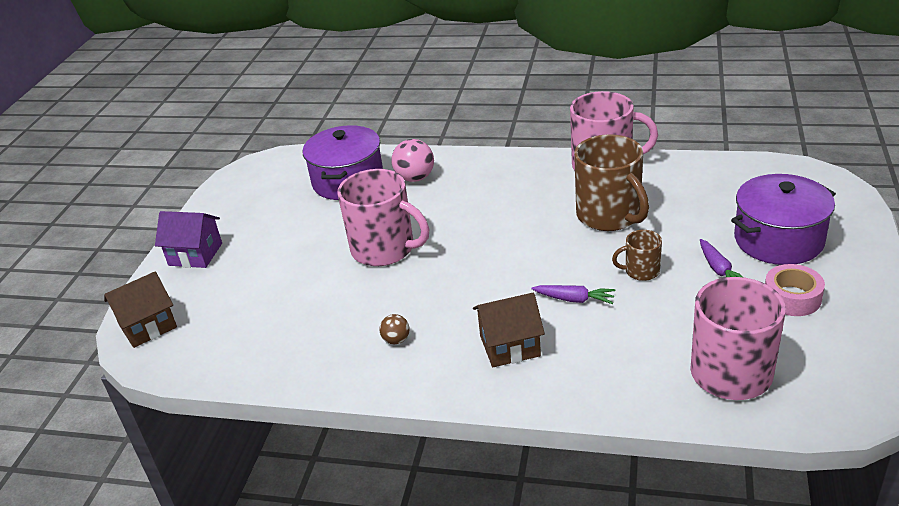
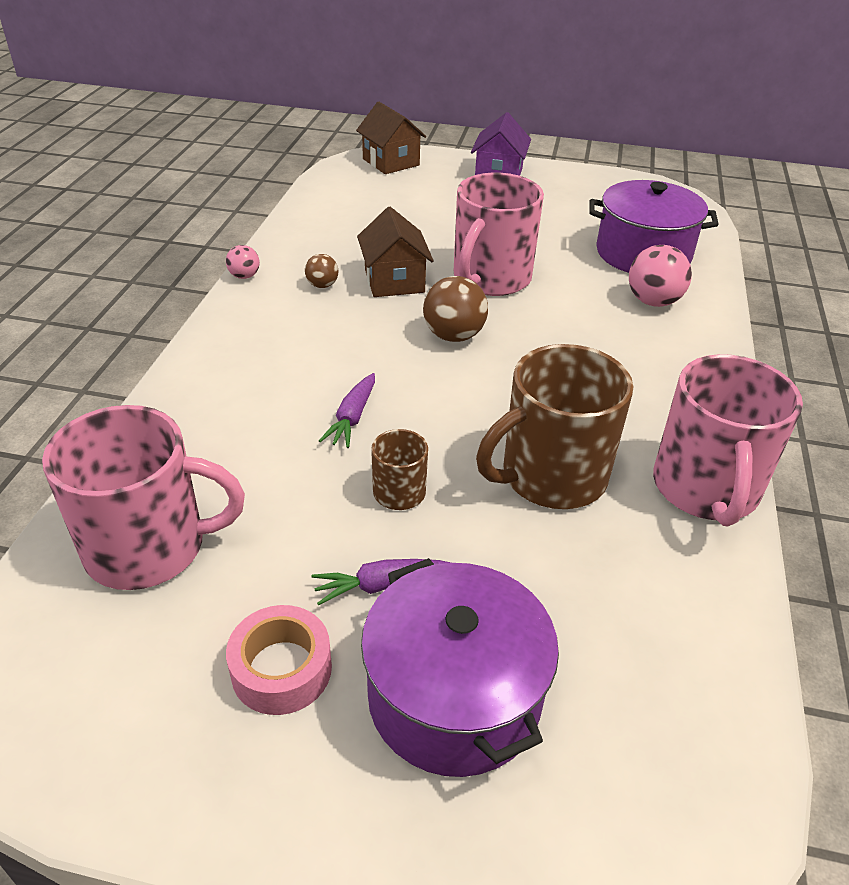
camera: 85 degrees right, 5 degrees up
(380, 393) = (244, 276): none -> pink ball
(467, 262) = (453, 336): none -> brown ball
(509, 346) = (282, 359): brown house -> brown house (394, 281)

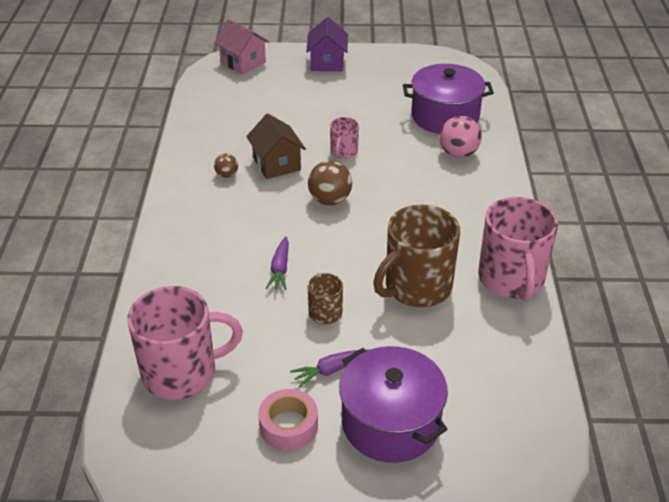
camera: 10 degrees left, 0 degrees up
(244, 276) = (168, 176): pink ball -> none
(391, 162) = (243, 62): brown house -> pink house
(490, 278) = (343, 152): pink mug -> pink mug, size x0.49

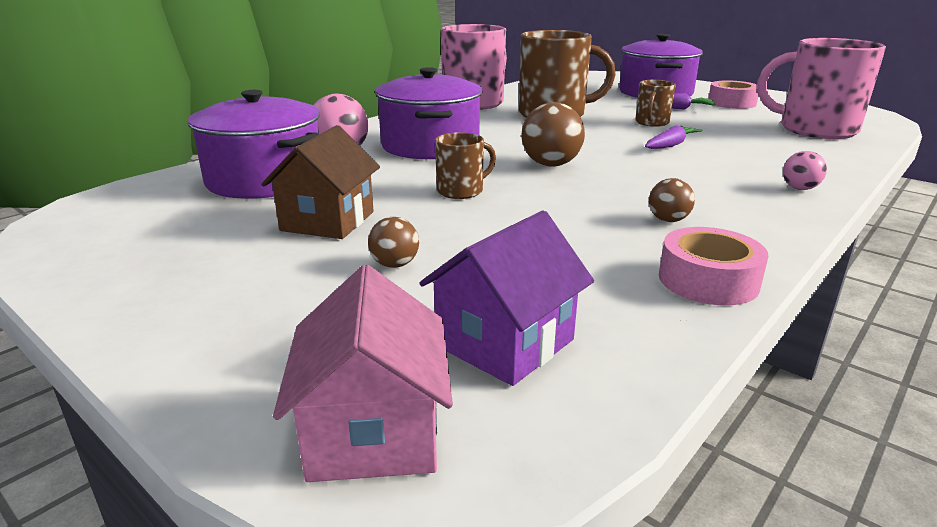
camera: 140 degrees left, 15 degrees down
(171, 241) = (799, 188): none -> pink ball
(190, 143) = (708, 280): none -> pink tape
(276, 164) = (574, 208): brown house -> brown house (328, 221)
(307, 101) = (394, 264): none -> brown ball
(327, 62) = (208, 321): purple house -> purple house (505, 343)
(343, 152) = (461, 191): pink mug -> brown mug
(426, 187) = (430, 145): none -> purple pot

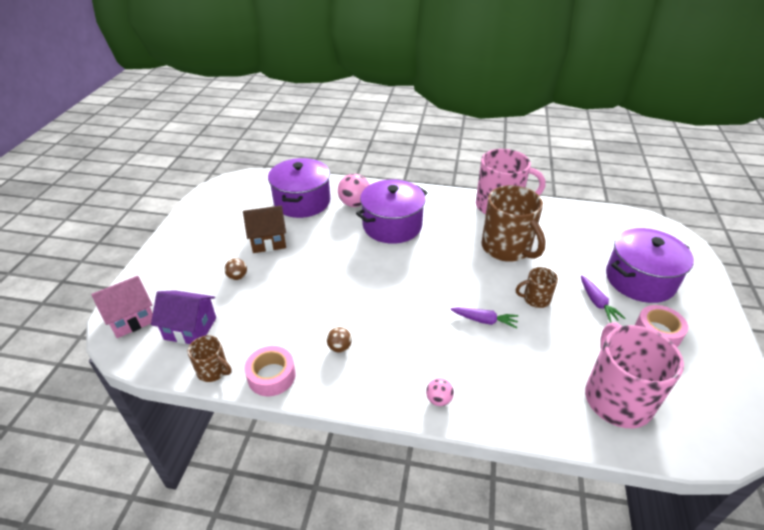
camera: 60 degrees right, 15 degrees up
(461, 191) = (330, 263): brown mug -> brown mug (213, 370)
(551, 164) = (396, 279): brown ball -> none

